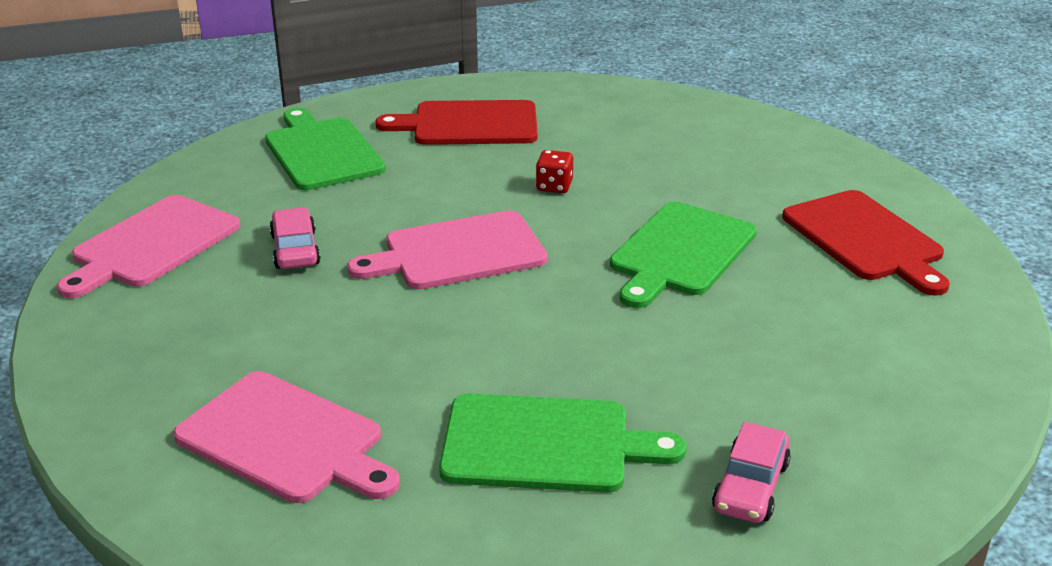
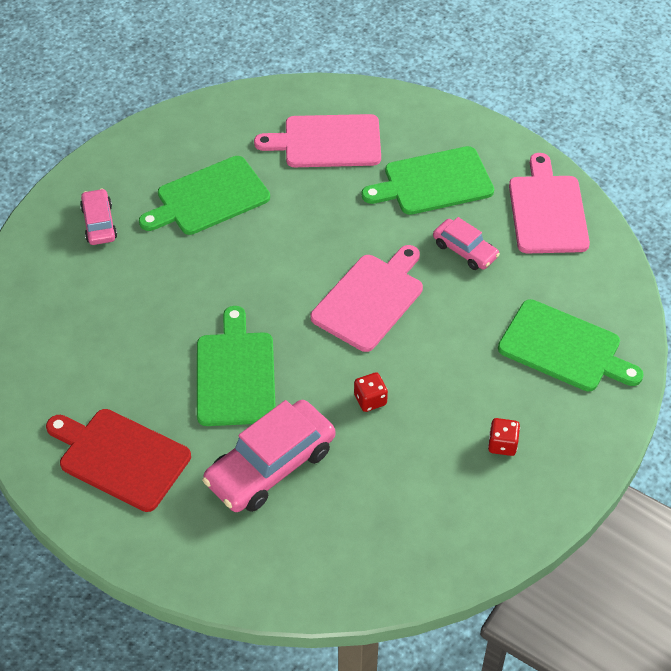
camera: 145 degrees right, 20 degrees up
(224, 325) = (433, 182): none -> green cutting board
(469, 124) = (502, 444): red cutting board -> red dice
(703, 182) = (270, 466): none -> pink car

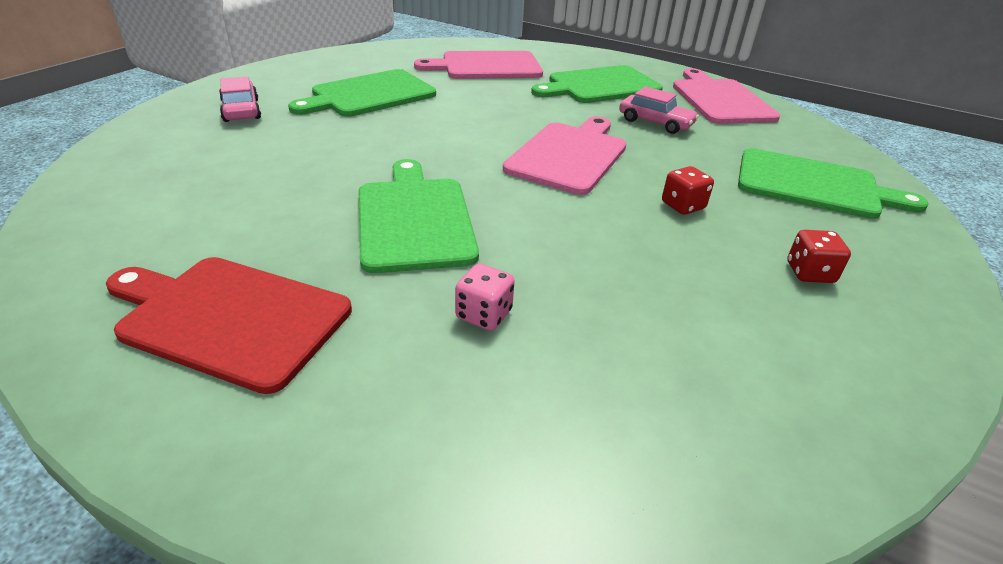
camera: 10 degrees left, 15 degrees down
(270, 466) = (484, 315): pink car -> pink dice
(370, 400) = (606, 236): red dice -> red dice (683, 206)

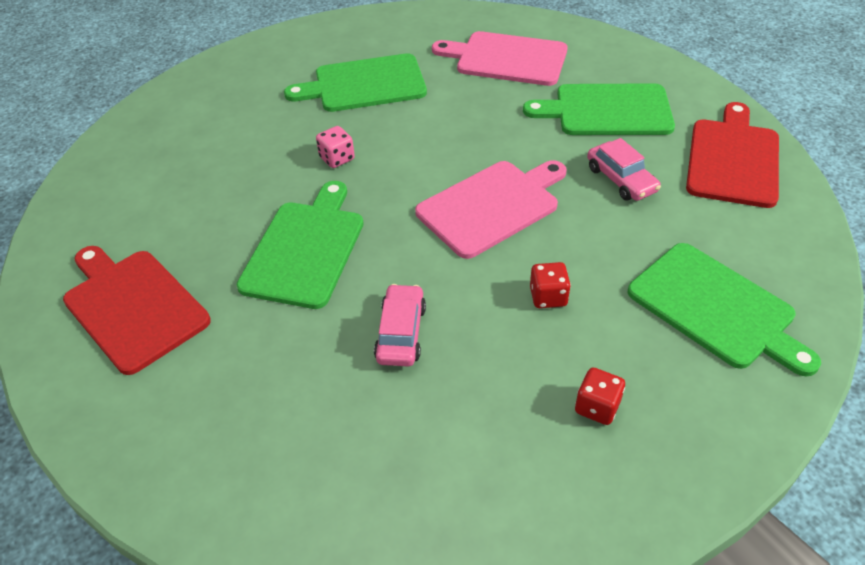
camera: 30 degrees right, 10 degrees up
(241, 110) = (247, 87): pink car -> pink car (401, 333)
(484, 315) = (293, 358): pink dice -> pink dice (337, 158)
(720, 100) = (733, 159): pink cutting board -> red cutting board

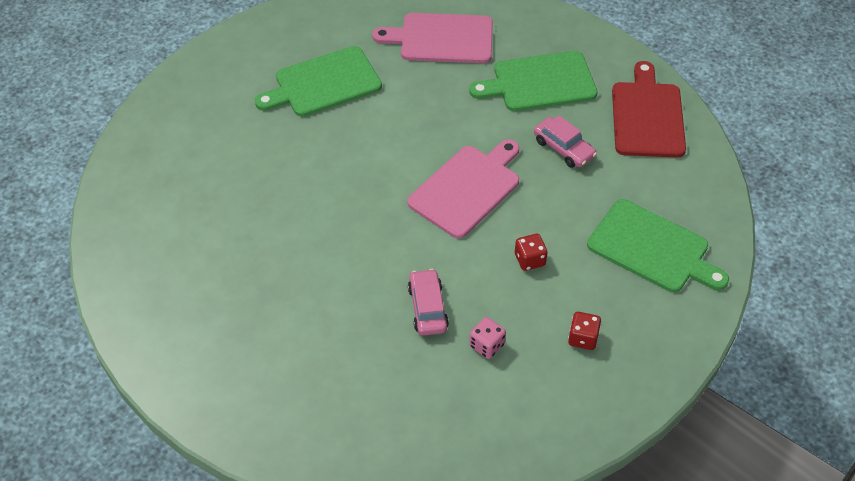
camera: 15 degrees left, 5 degrees up
(133, 306) = (208, 323): red cutting board -> none
(305, 249) = (329, 251): green cutting board -> none
(337, 158) = (325, 163): pink dice -> pink dice (486, 345)

